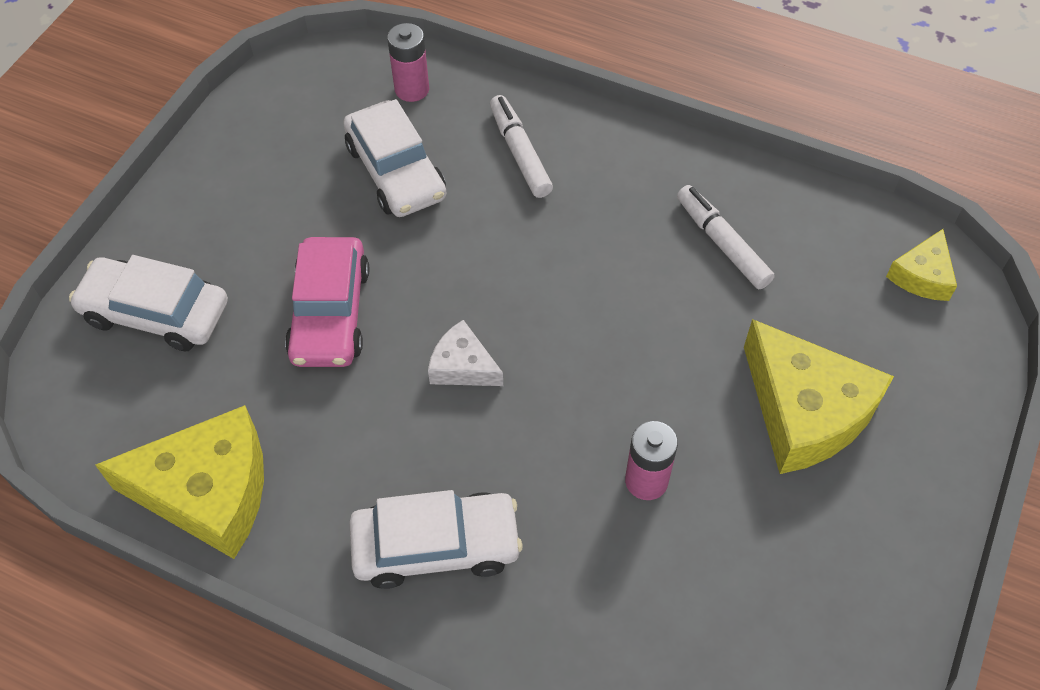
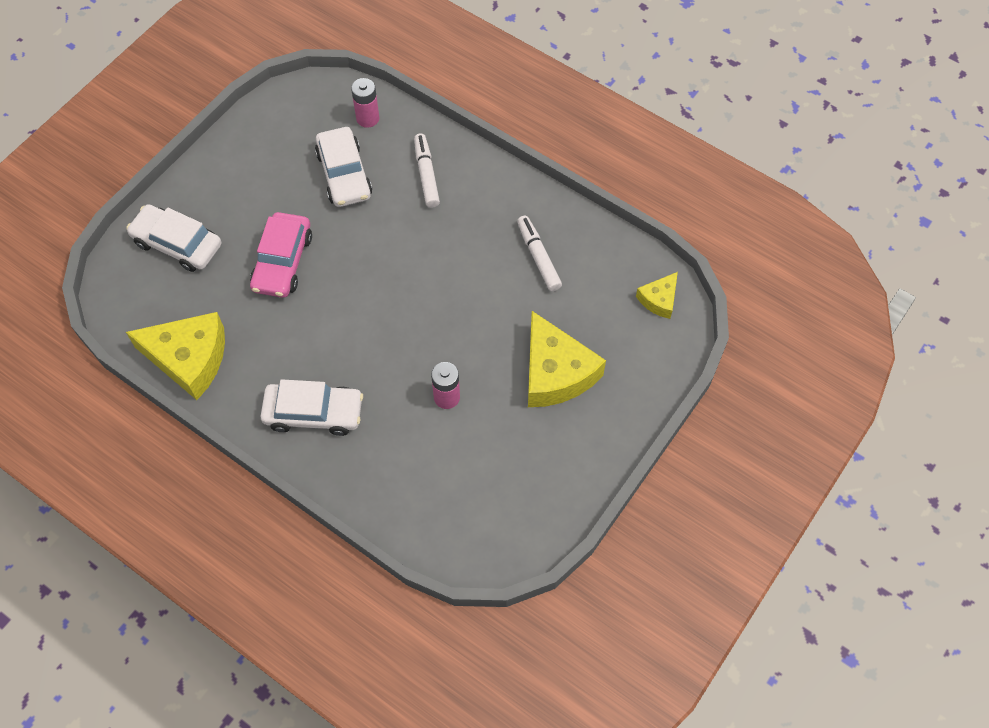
camera: 10 degrees right, 5 degrees up
(462, 366) = (355, 309): white cheese -> none

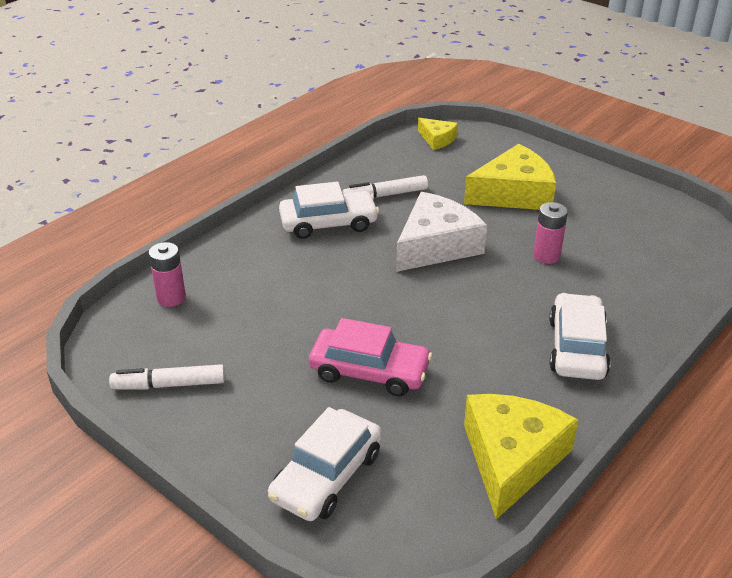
camera: 85 degrees left, 25 degrees down
(344, 174) = (250, 318): white car -> white car (328, 223)
(426, 174) = (267, 258): white marker -> white marker (169, 385)
(456, 303) = (436, 245): none -> white cheese

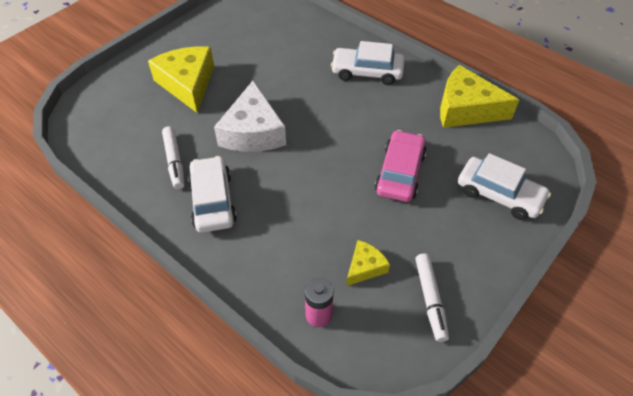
camera: 90 degrees left, 15 degrees up
(436, 245) = (253, 132): white cheese -> white cheese turned 135 degrees counterclockwise
(437, 139) = (88, 124): yellow cheese -> yellow cheese (365, 267)
(546, 256) = (270, 75): pink battery -> none

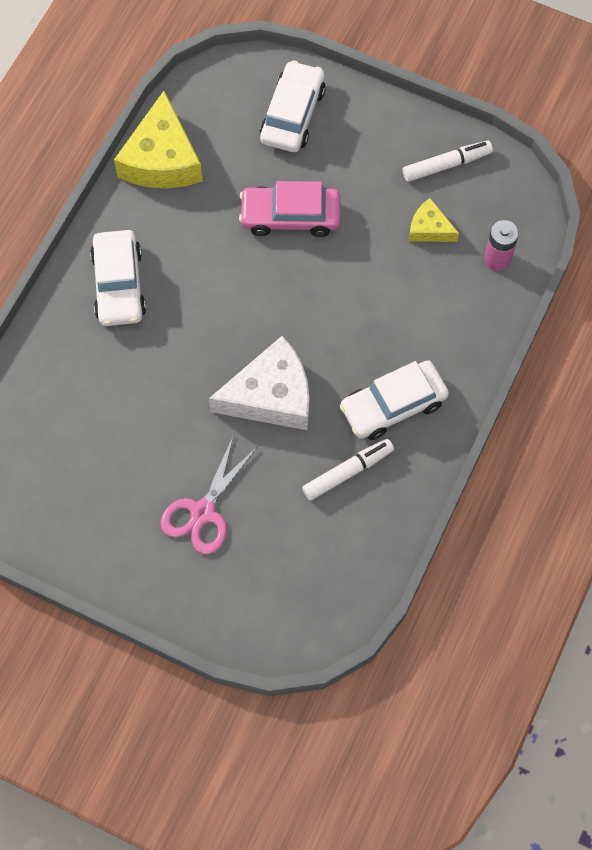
camera: 105 degrees left, 15 degrees up
(187, 84) = (203, 512): yellow cheese -> pink scissors

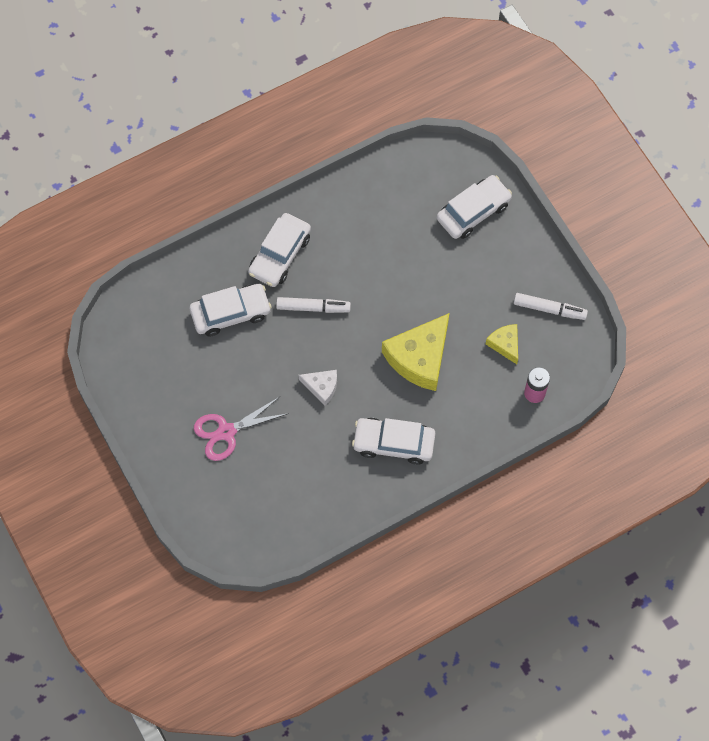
camera: 35 degrees right, 0 degrees up
(111, 381) = (230, 313): none -> white car
(162, 159) = (366, 189): yellow cheese -> yellow cheese (419, 358)
(271, 396) = (322, 387): white cheese -> white cheese, size x0.51
(290, 216) = (421, 279): pink car -> none
(348, 472) = (333, 466): white marker -> white marker (313, 307)

